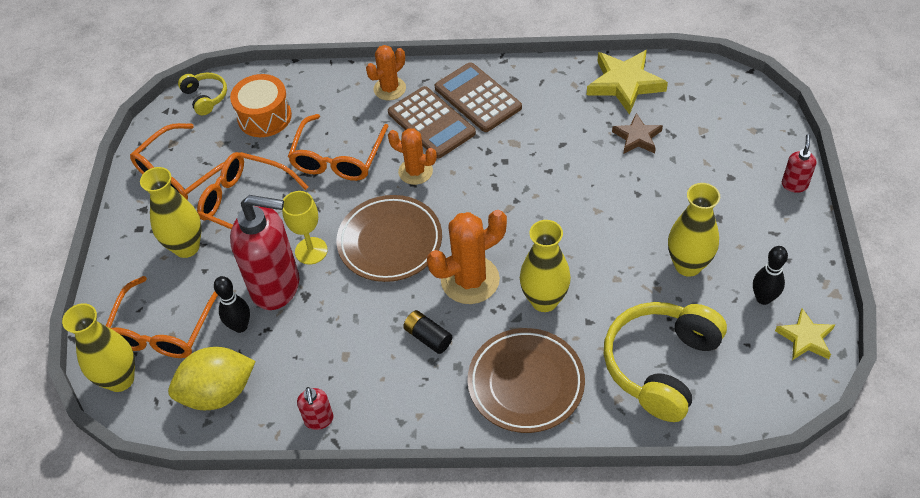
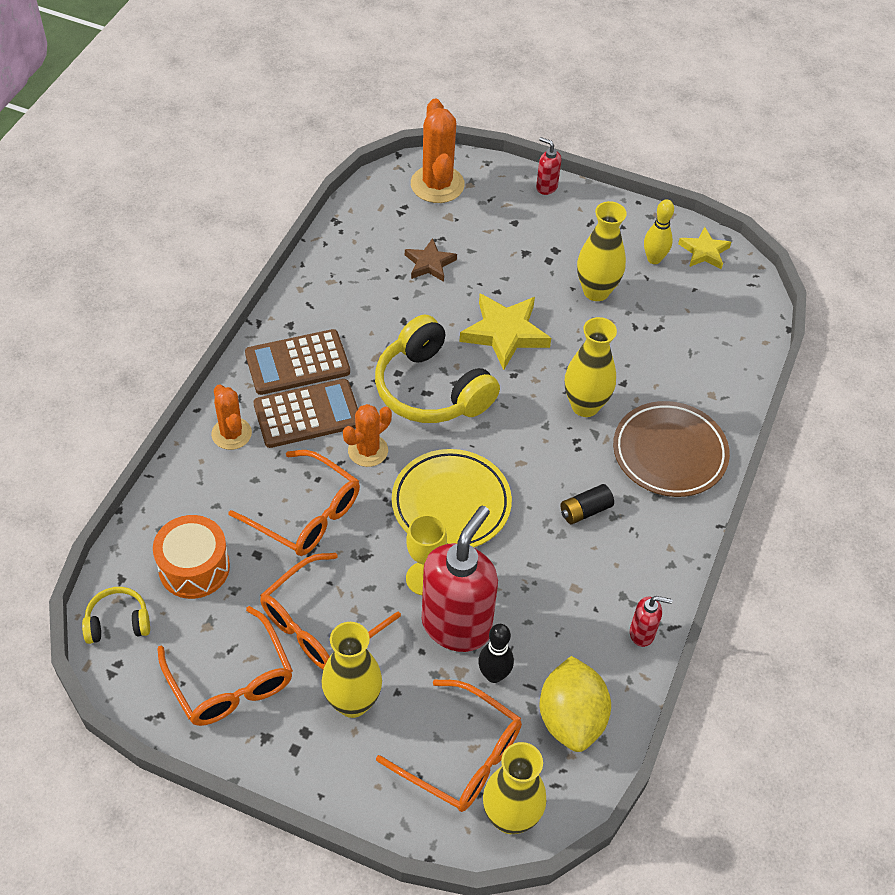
camera: 75 degrees left, 0 degrees up
(390, 242) = (451, 504): brown plate -> yellow plate
(470, 280) = (533, 454): orange cactus -> orange cactus (437, 184)
(624, 84) = (355, 244): yellow star -> yellow star (505, 333)
(661, 365) = (691, 352): yellow headphones -> yellow headphones (432, 389)
(763, 298) = (654, 259): black bowling pin -> yellow bowling pin

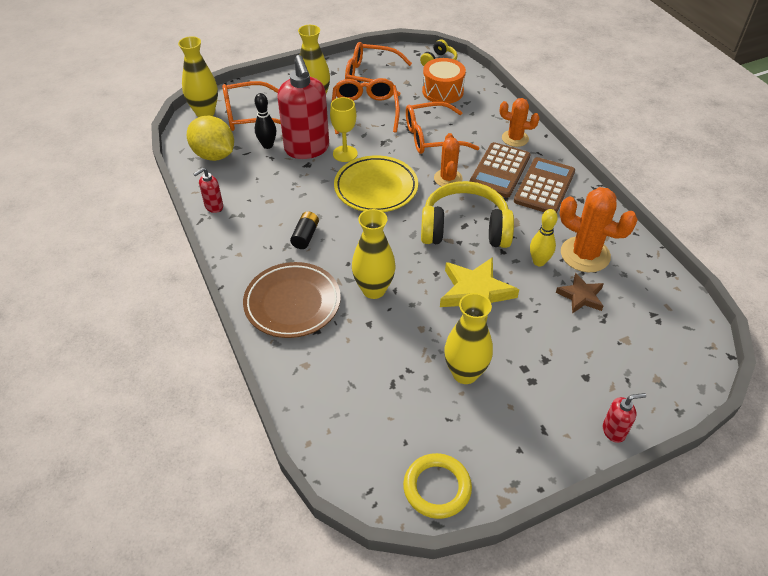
camera: 135 degrees right, 5 degrees down
(437, 184) = (671, 357): orange cactus -> orange cactus (585, 254)
(654, 259) = (462, 441): yellow bowling pin -> yellow bowling pin (539, 262)
(704, 252) = (437, 488): yellow star -> yellow ring

